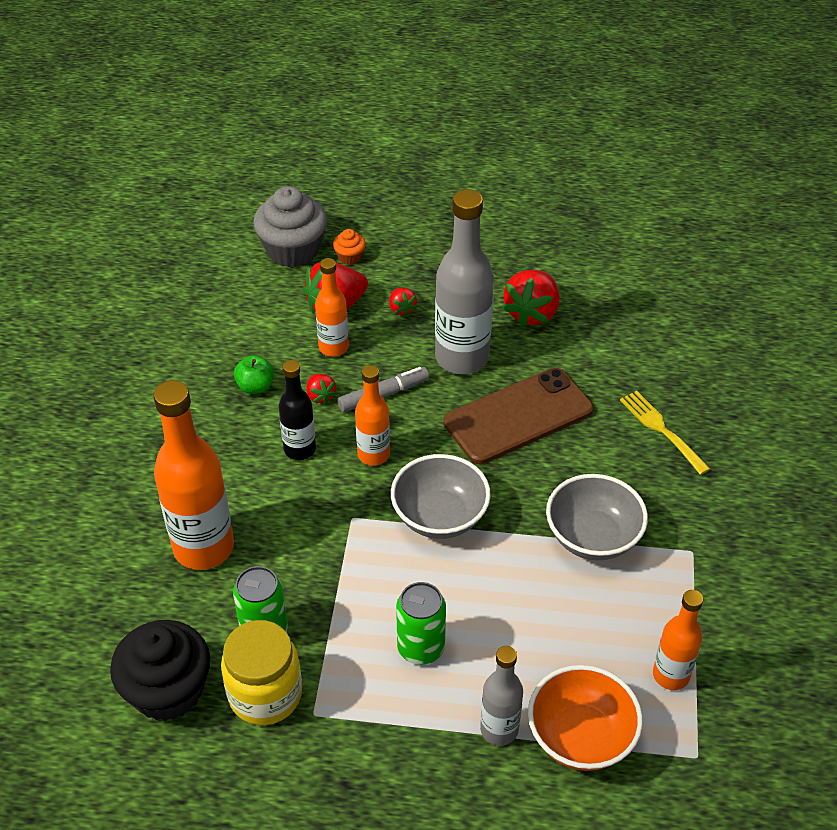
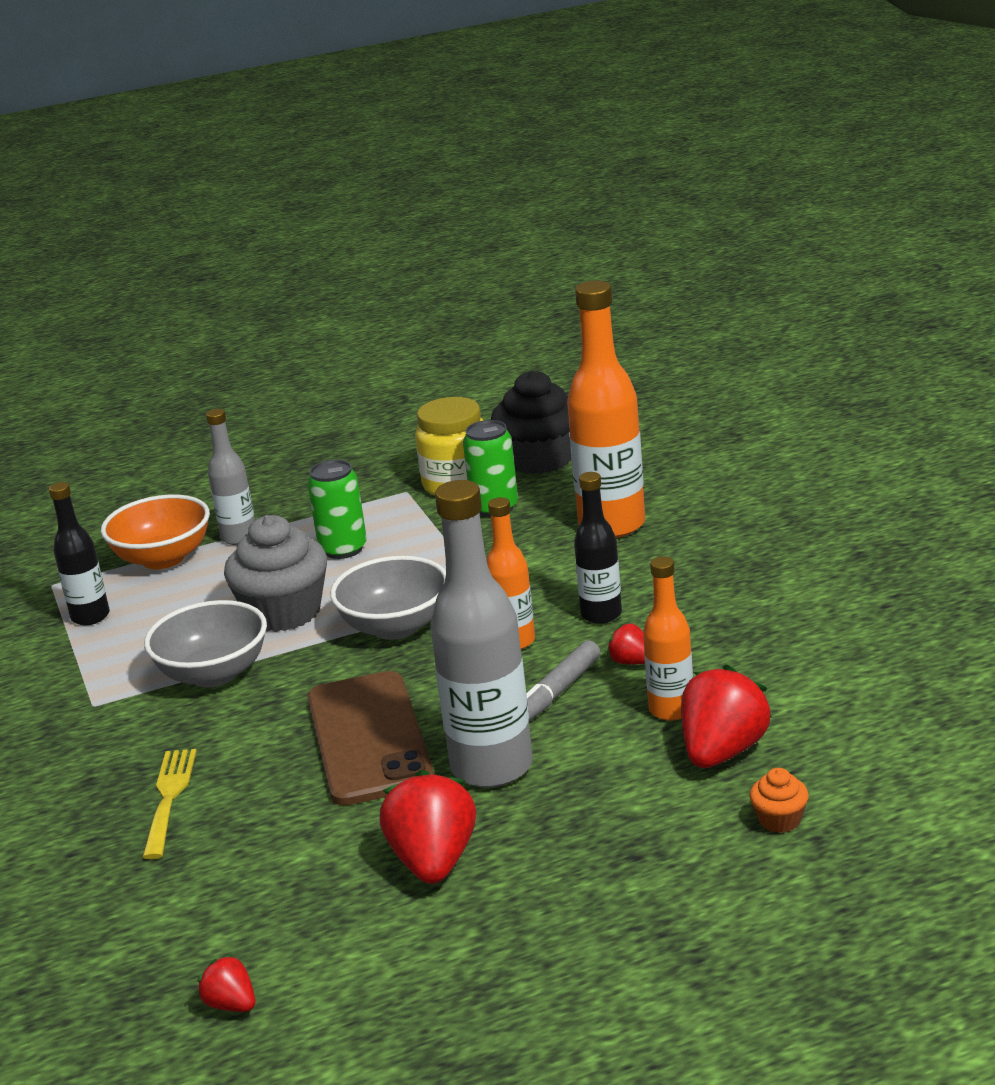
camera: 155 degrees right, 20 degrees down
(255, 386) = (718, 640): green apple -> none
(293, 250) = (873, 792): grey cupcake -> grey cupcake (284, 612)
(401, 309) = (628, 787): red strawberry -> red strawberry (231, 1004)
(518, 416) = (368, 738): brown phone -> brown phone turned 45 degrees counterclockwise
(662, 430) = (169, 798): yellow fork -> yellow fork turned 120 degrees counterclockwise
(671, 675) = (90, 617): orange bottle -> black bottle

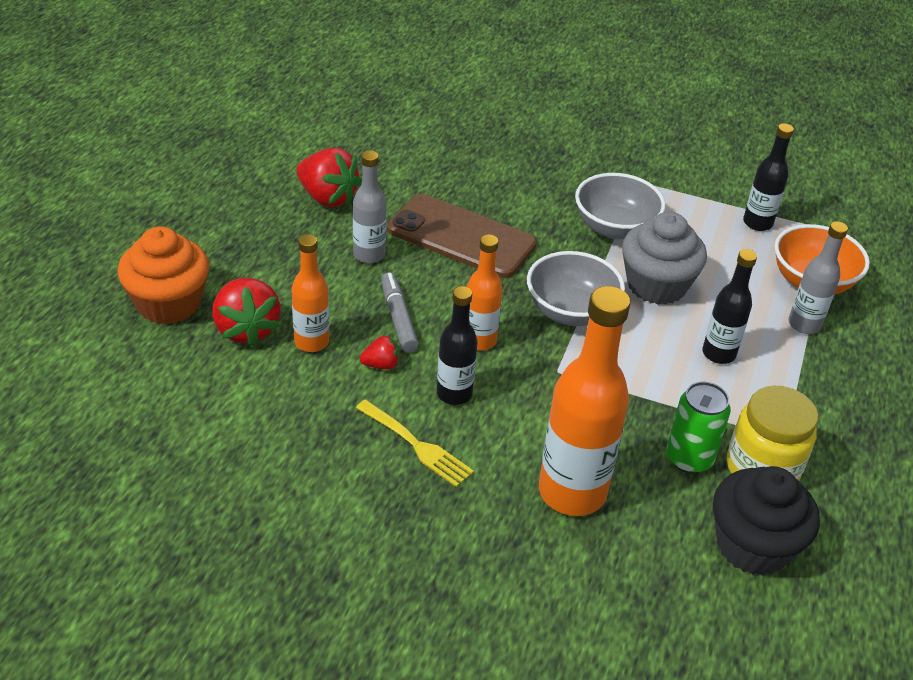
camera: 125 degrees right, 15 degrees up
(169, 798) = (506, 162): yellow fork -> yellow fork (416, 445)
(231, 1004) = (328, 112): red strawberry -> none
(343, 549) = (718, 354): green can -> black bottle
(491, 767) = (369, 255): grey bottle -> grey bottle, size x0.56
(779, 820) = (169, 303): orange cupcake -> orange cupcake, size x2.22

